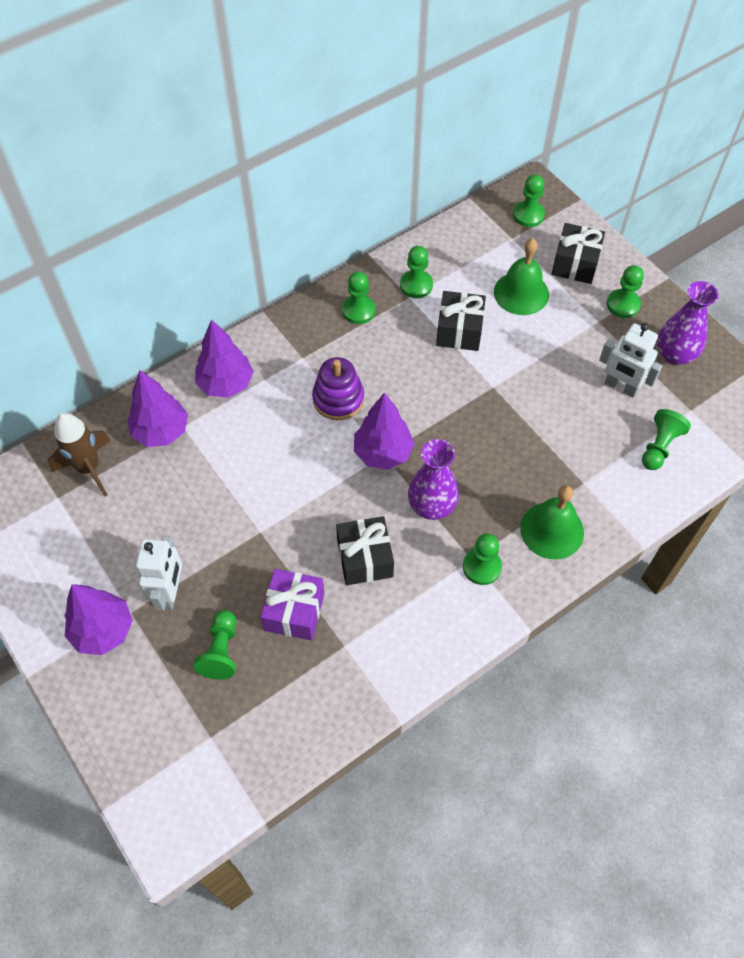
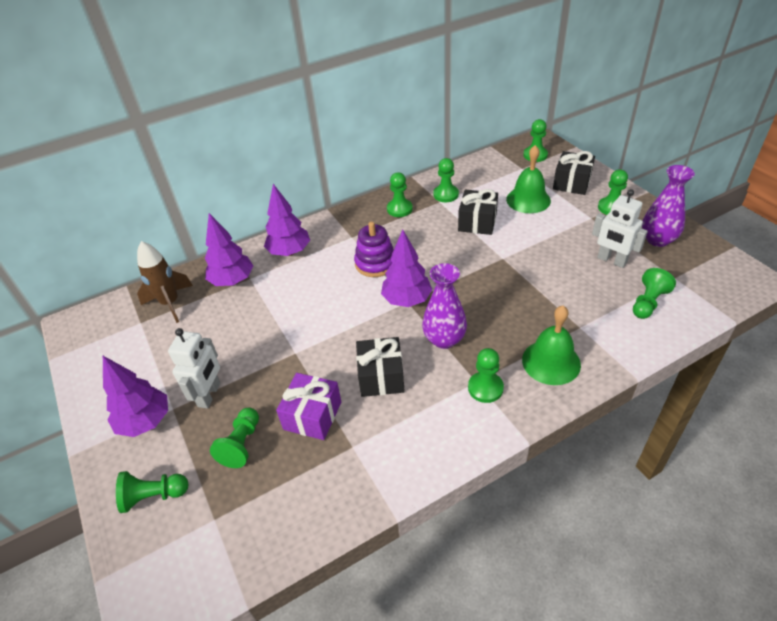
camera: 10 degrees right, 15 degrees down
(138, 717) = (154, 496): none -> green pawn

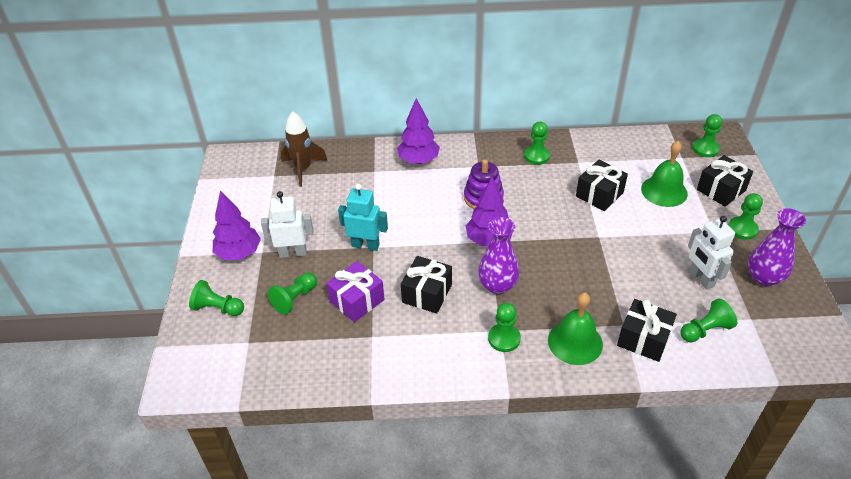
camera: 25 degrees right, 0 degrees up
(210, 395) = (293, 253): white robot -> white robot turned 135 degrees counterclockwise
(232, 281) = (359, 168): purple tree -> none
(286, 354) = (365, 245): none -> turquoise robot
(446, 194) = (588, 157): green pawn -> none
(606, 332) = (643, 339): none -> black gift

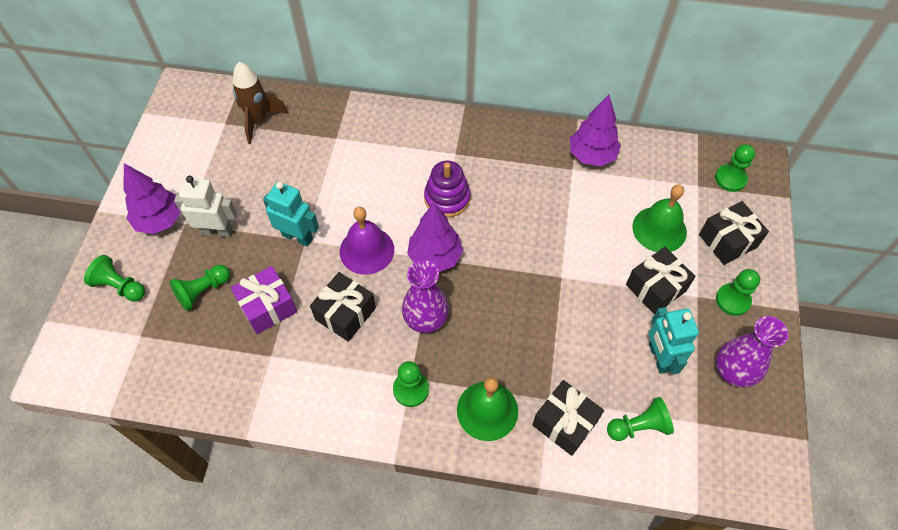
camera: 10 degrees right, 15 degrees up
(418, 160) = (390, 133): purple tree -> purple tree (592, 155)
(429, 245) = (366, 250): none -> purple bell
(536, 156) = (527, 152): green pawn -> none
(599, 194) = (581, 219): black gift -> black gift (655, 288)
(701, 279) = (659, 358): white robot -> turquoise robot

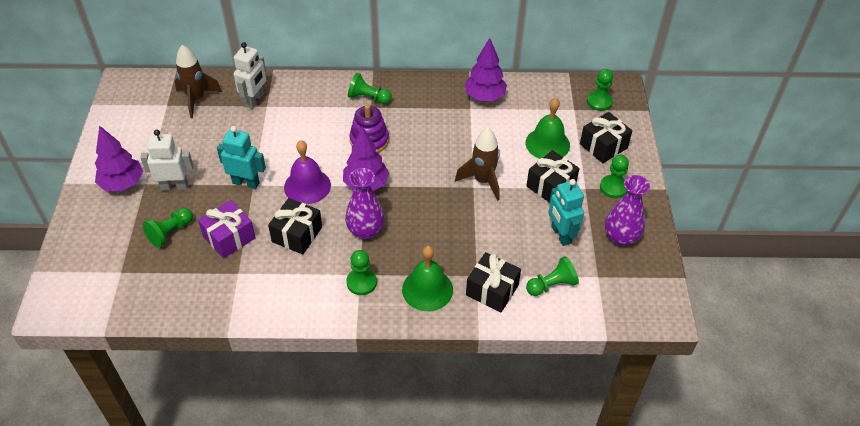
camera: 10 degrees left, 10 degrees down
(120, 286) = (96, 237): green pawn -> green pawn (368, 98)
(324, 129) = (255, 100): none -> white robot
(574, 270) = (483, 181): none -> brown rocket

